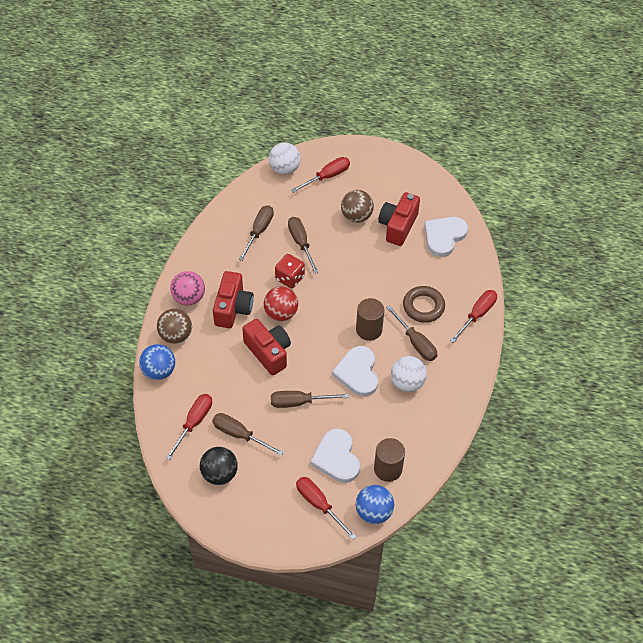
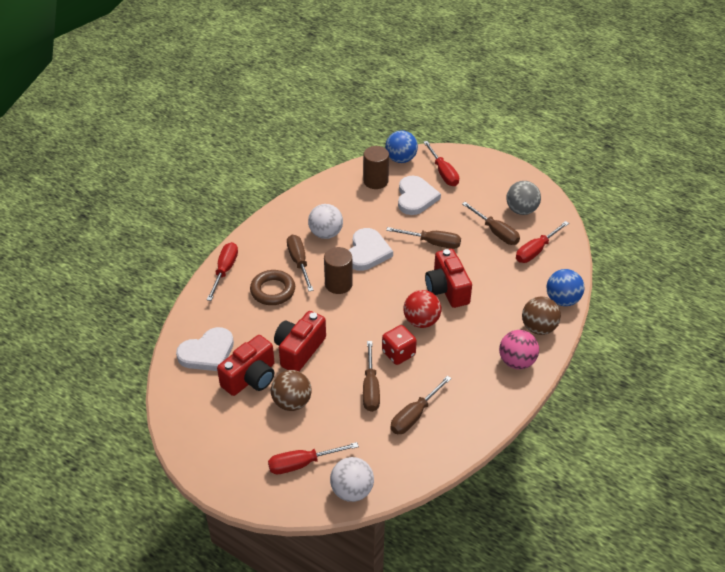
camera: 160 degrees left, 10 degrees down
(219, 474) = (521, 210): black ball -> grey ball
(233, 308) = (471, 339): red camera -> red camera (299, 350)
(477, 315) = (225, 270): red screwdriver -> red screwdriver turned 135 degrees clockwise

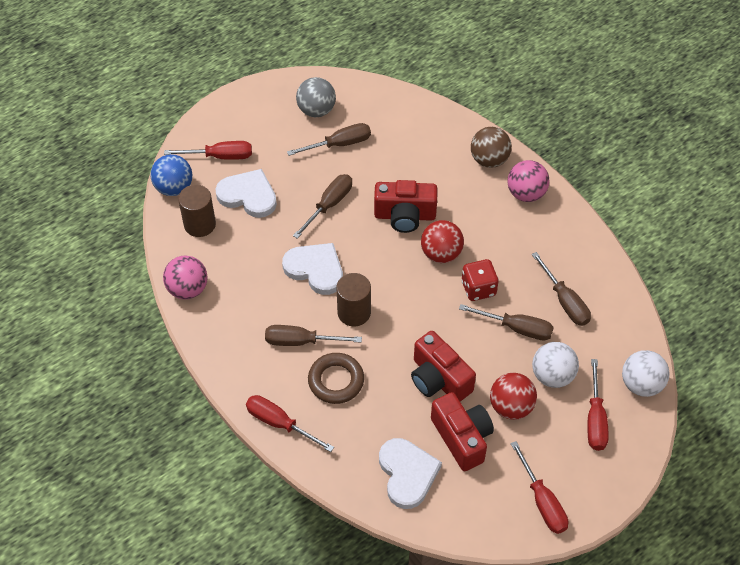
camera: 70 degrees left, 10 degrees up
(292, 402) = (511, 407): brown ball -> red ball
(317, 192) = (188, 289): none -> pink ball
(326, 234) = (265, 301): white ball -> white ball (552, 375)
(536, 251) = (382, 121): red screwdriver -> red screwdriver (542, 501)
(562, 300) = (460, 127): blue ball -> none

